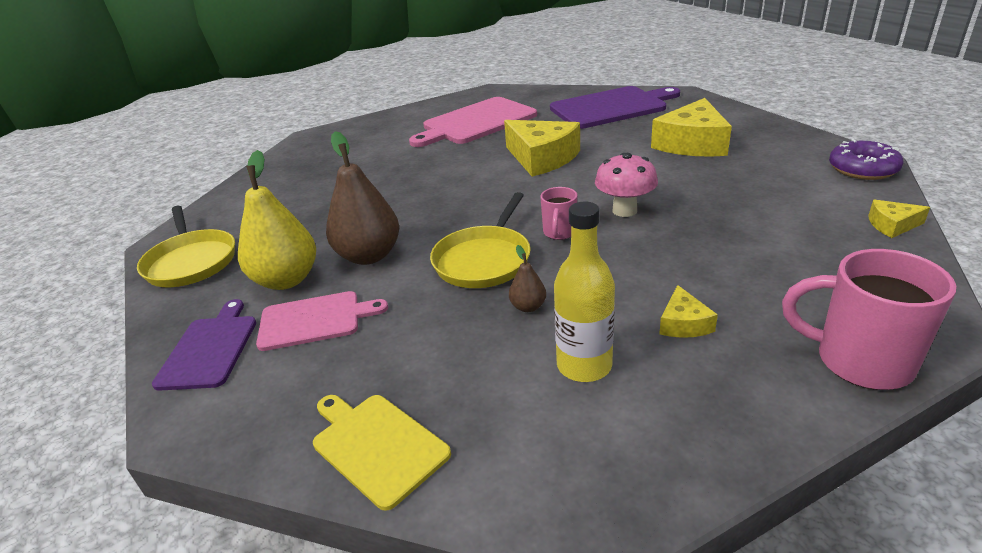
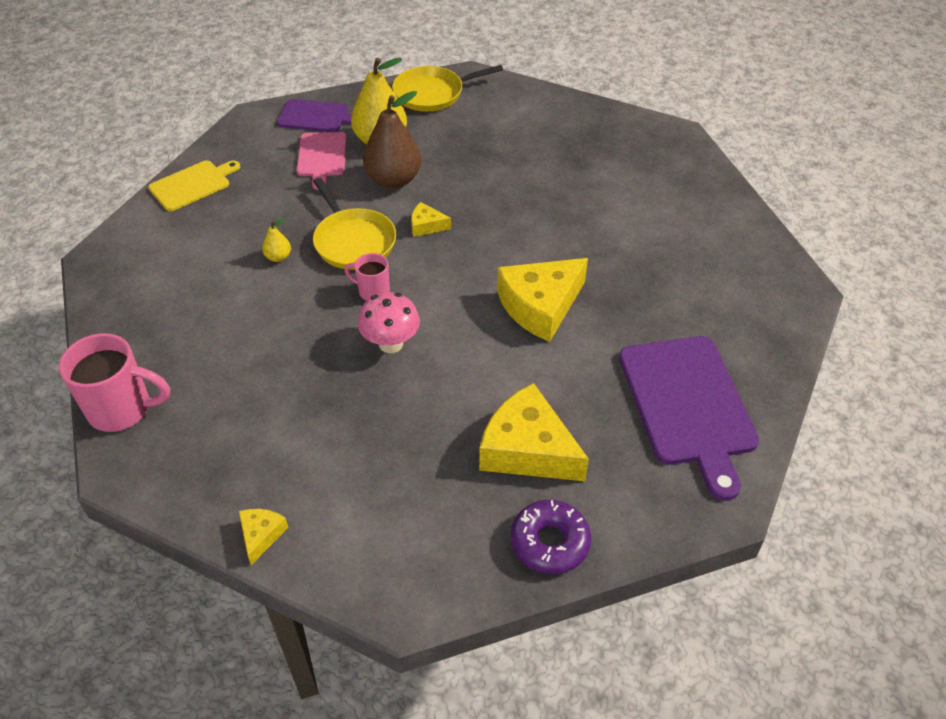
camera: 95 degrees right, 15 degrees up
(476, 122) = (675, 265): pink cutting board -> none
(484, 260) = (353, 241): yellow pan -> yellow pan turned 150 degrees counterclockwise
(528, 307) = (278, 257): brown pear -> yellow pear
(584, 366) = (202, 273): yellow bottle -> none
(683, 323) = (212, 333): yellow cheese -> yellow cheese (426, 226)
(859, 361) = (122, 409): pink mug -> pink mug turned 60 degrees clockwise
(862, 169) = (385, 585): purple donut -> purple donut (550, 542)

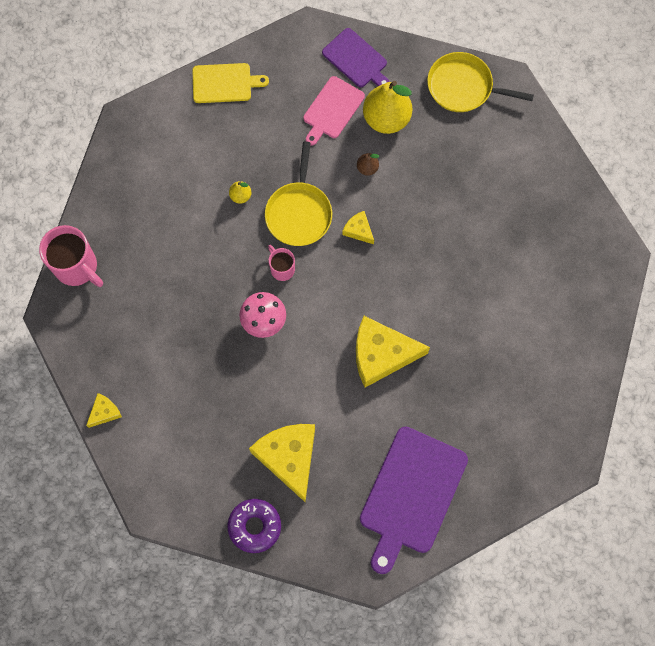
camera: 35 degrees right, 25 degrees up
(393, 180) = (367, 168): brown pear -> brown pear, size x0.45

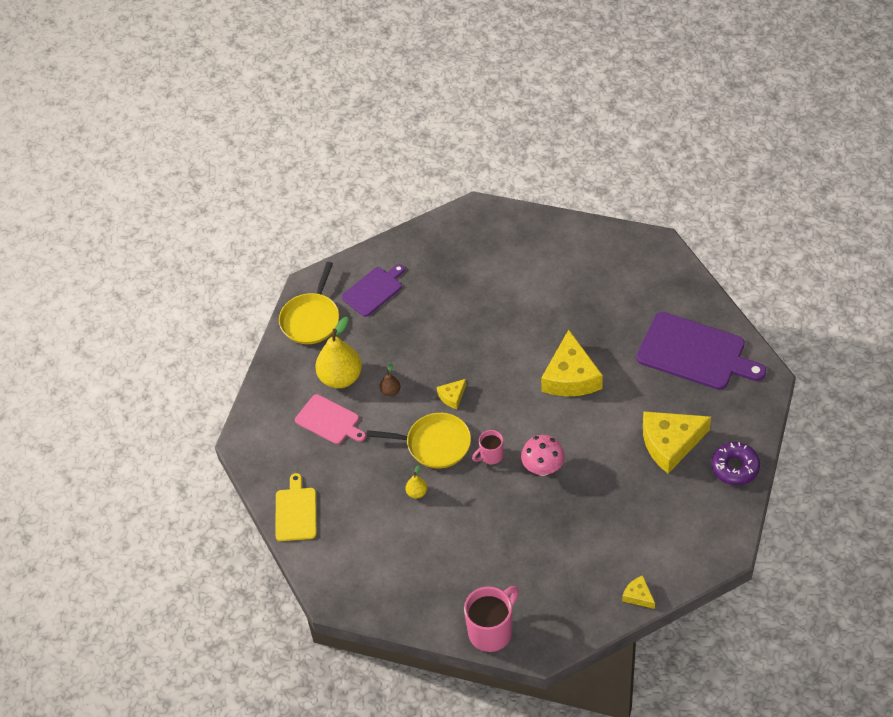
camera: 85 degrees left, 20 degrees down
(356, 60) = (278, 402): purple cutting board -> purple cutting board (374, 290)

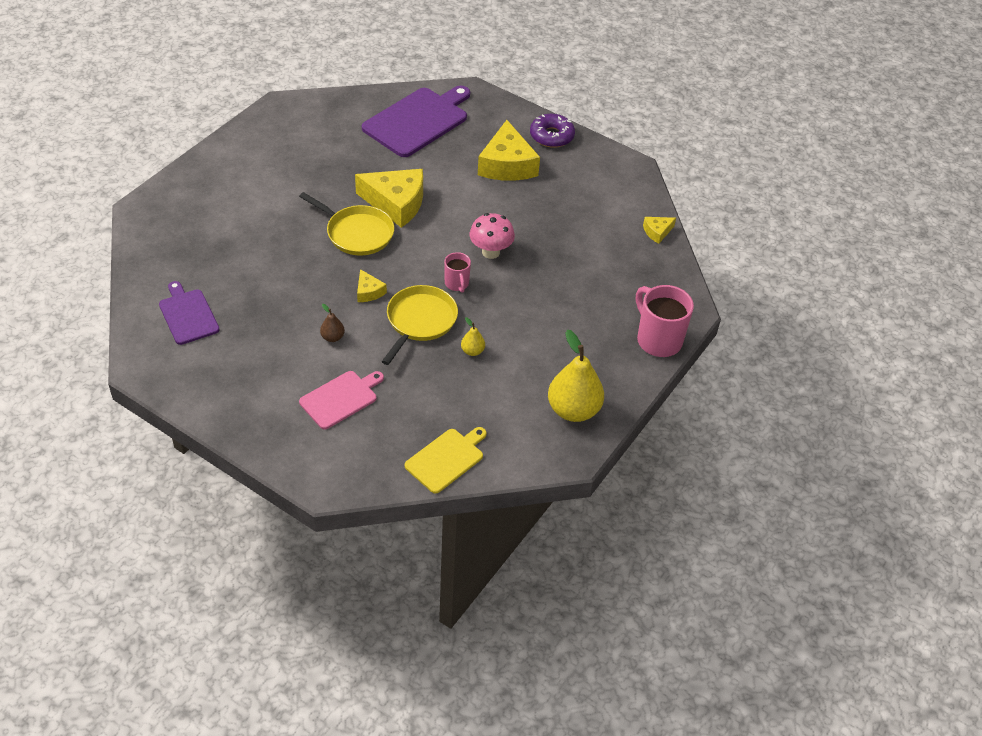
camera: 80 degrees left, 5 degrees down
(296, 512) = (446, 459): yellow cutting board -> yellow cutting board turned 120 degrees clockwise
(311, 319) = (190, 378): yellow pan -> yellow pan (357, 233)
(340, 377) = (288, 374): yellow pear -> yellow pear (573, 410)

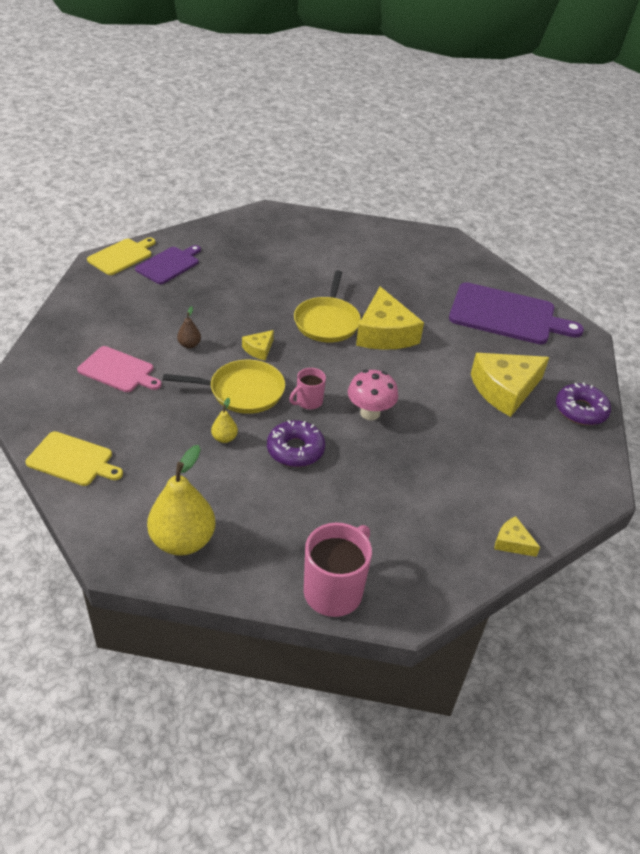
camera: 65 degrees right, 5 degrees down
(144, 348) = (122, 256): none -> yellow cutting board
(509, 312) = (295, 450): none -> purple donut

